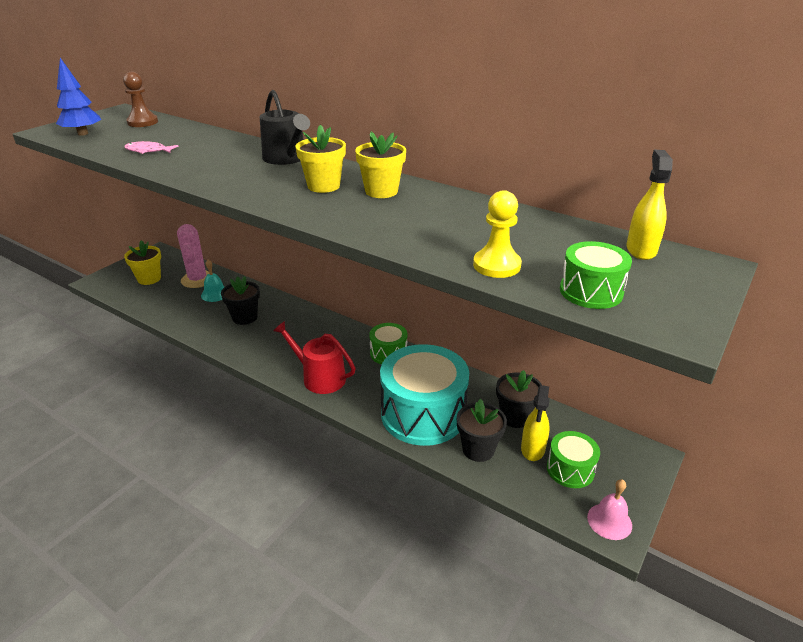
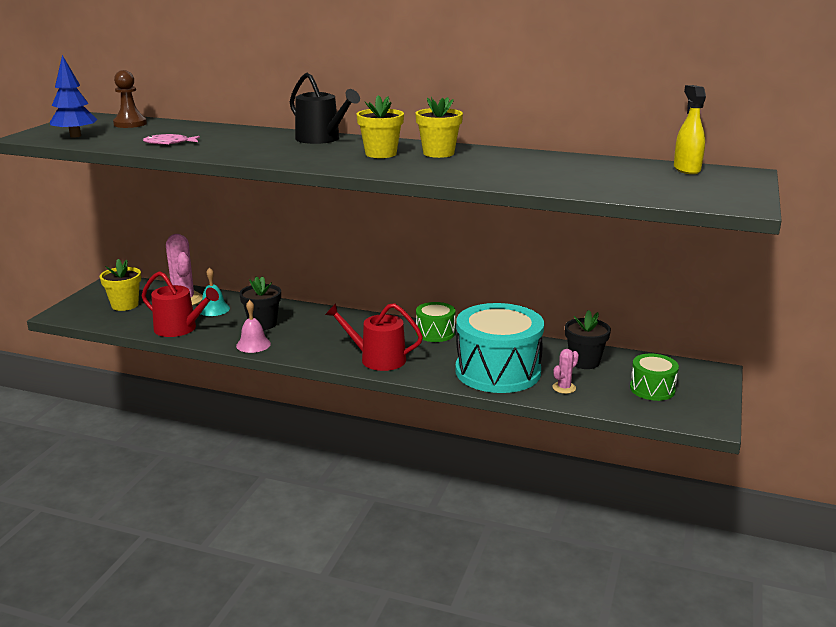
camera: 15 degrees left, 10 degrees down
(175, 312) = (180, 328): none -> red watering can
(478, 449) = (564, 388): black flower pot -> pink cactus
(496, 265) = (582, 186): yellow pawn -> none
(533, 449) = (612, 381): yellow spray bottle -> none
(591, 291) = (667, 193): green drum -> none
(609, 521) = (702, 416): pink bell -> pink bell (253, 344)

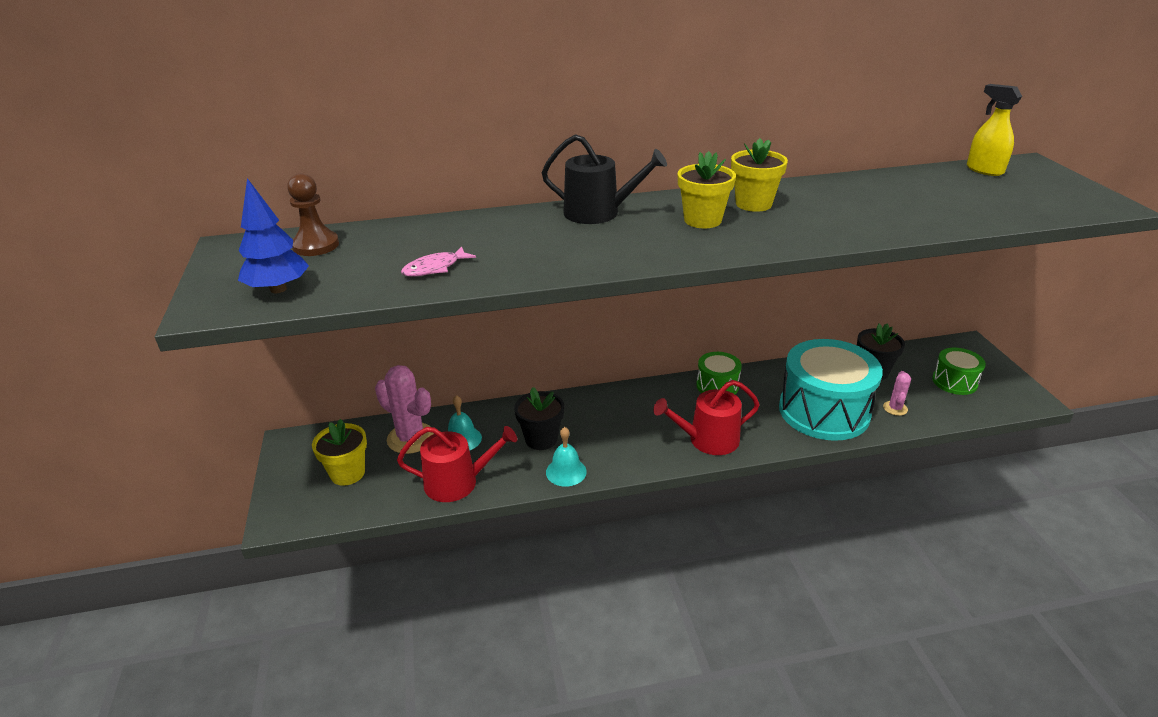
camera: 30 degrees left, 10 degrees up
(253, 344) = (566, 472): pink bell -> turquoise bell

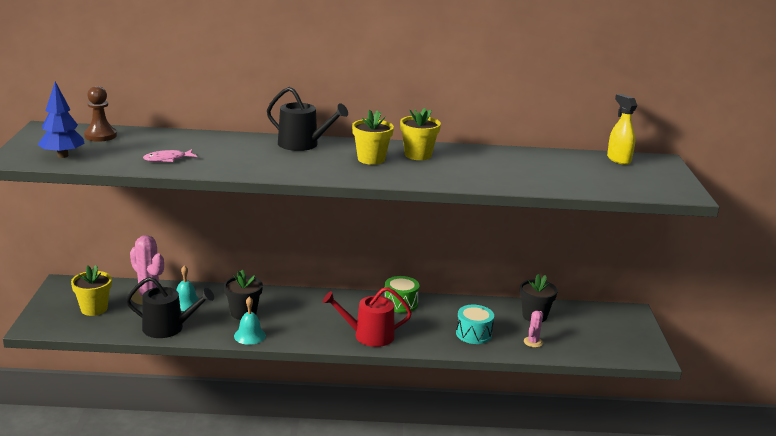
camera: 10 degrees right, 10 degrees down
(457, 482) = (168, 328): red watering can -> black watering can
(824, 411) = (473, 334): turquoise drum -> turquoise drum, size x0.50
(954, 382) = (597, 334): green drum -> none

